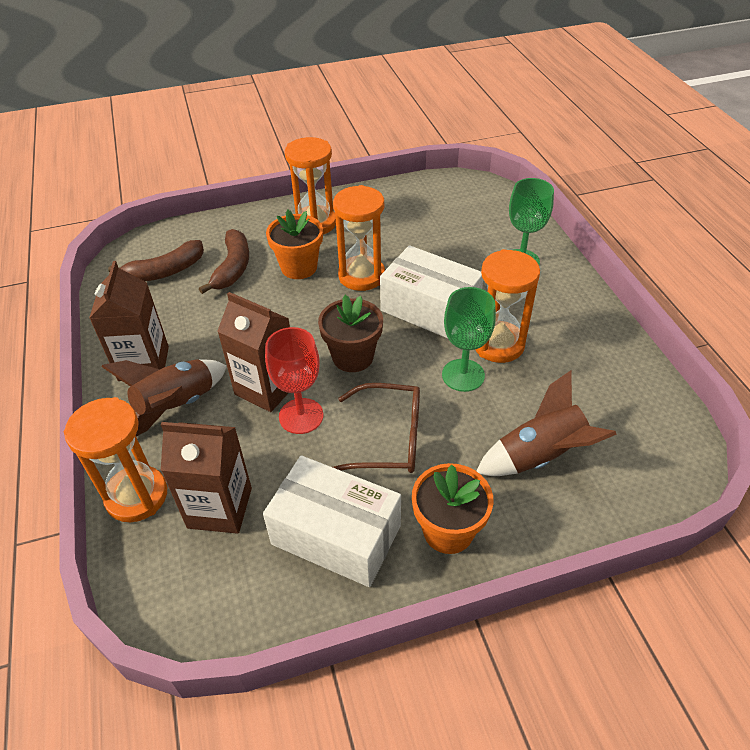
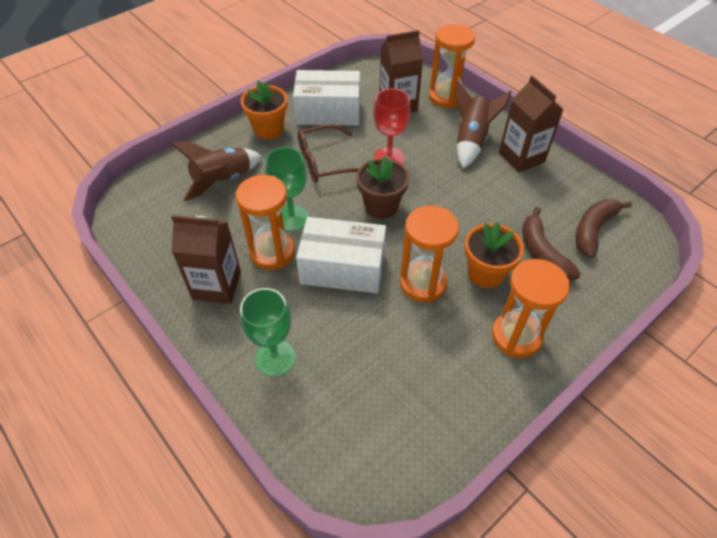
camera: 155 degrees right, 5 degrees up
(266, 388) = (425, 167): brown carton -> brown carton (217, 285)

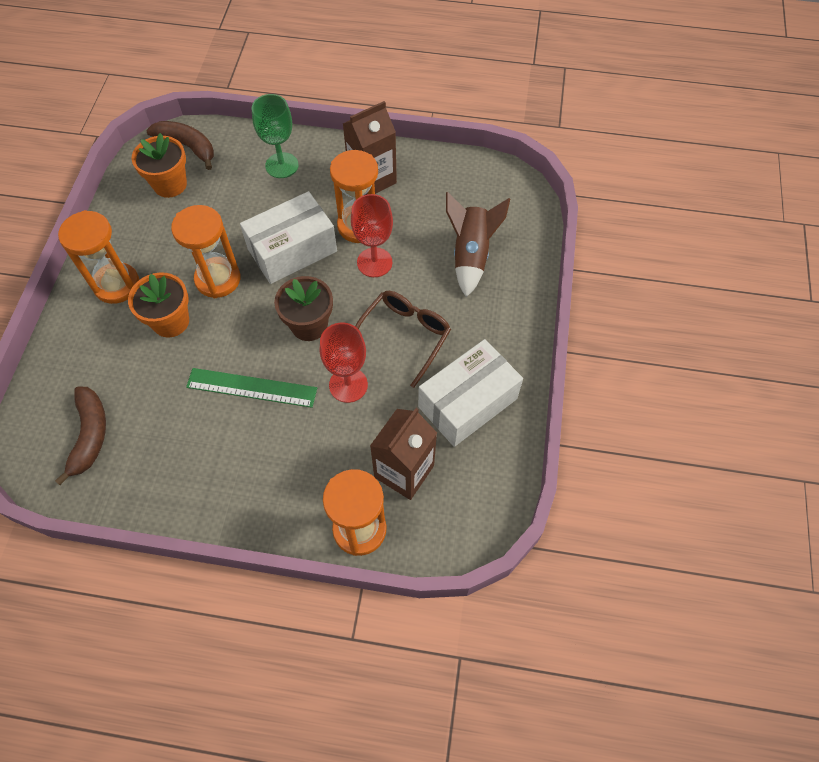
camera: 140 degrees right, 10 degrees up
(268, 129) = (499, 335): orange flower pot -> orange flower pot (170, 184)
(292, 218) = (374, 262): green goblet -> red goblet
(455, 193) = (251, 388): none -> green ruler
(471, 141) = (281, 473): brown rocket -> none
(521, 157) = (210, 488): brown carton -> none
(542, 253) = (130, 375): brown banana -> brown banana (187, 146)

